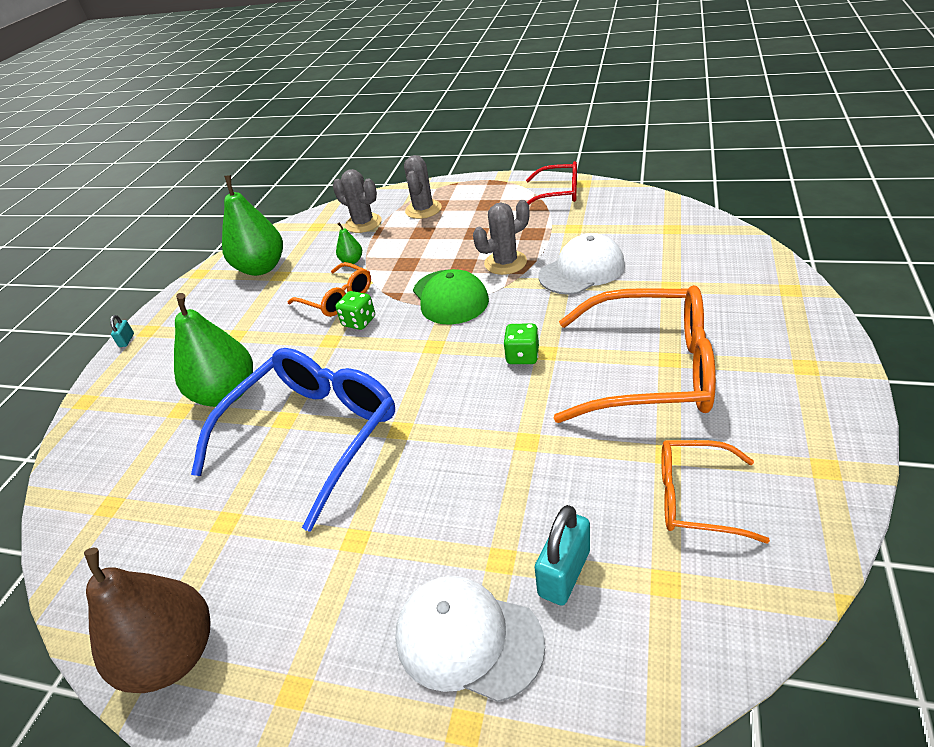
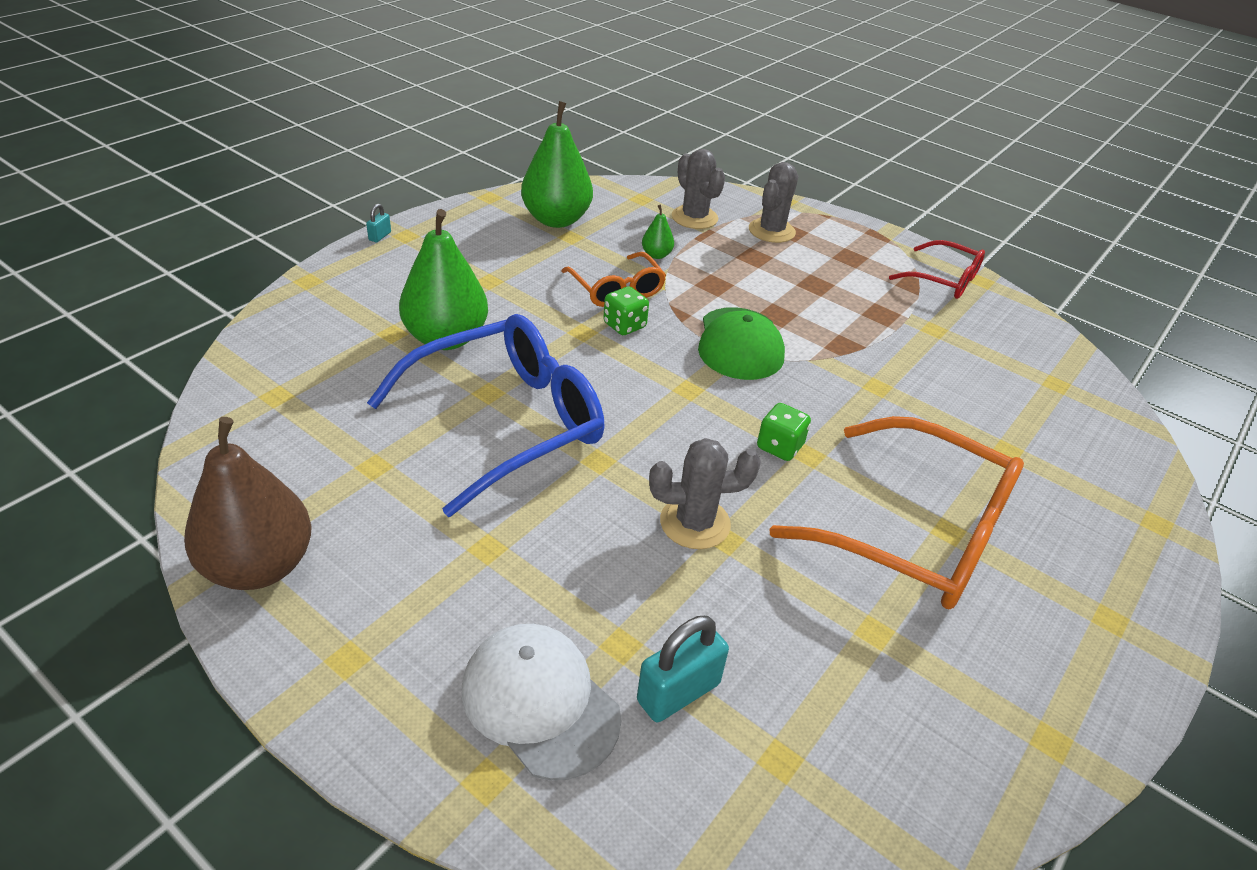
camera: 15 degrees right, 0 degrees up
(505, 263) = (827, 334): grey cactus -> grey cactus (695, 523)
(582, 270) = (912, 383): white cap -> none
(695, 498) = (874, 693): orange glasses -> none

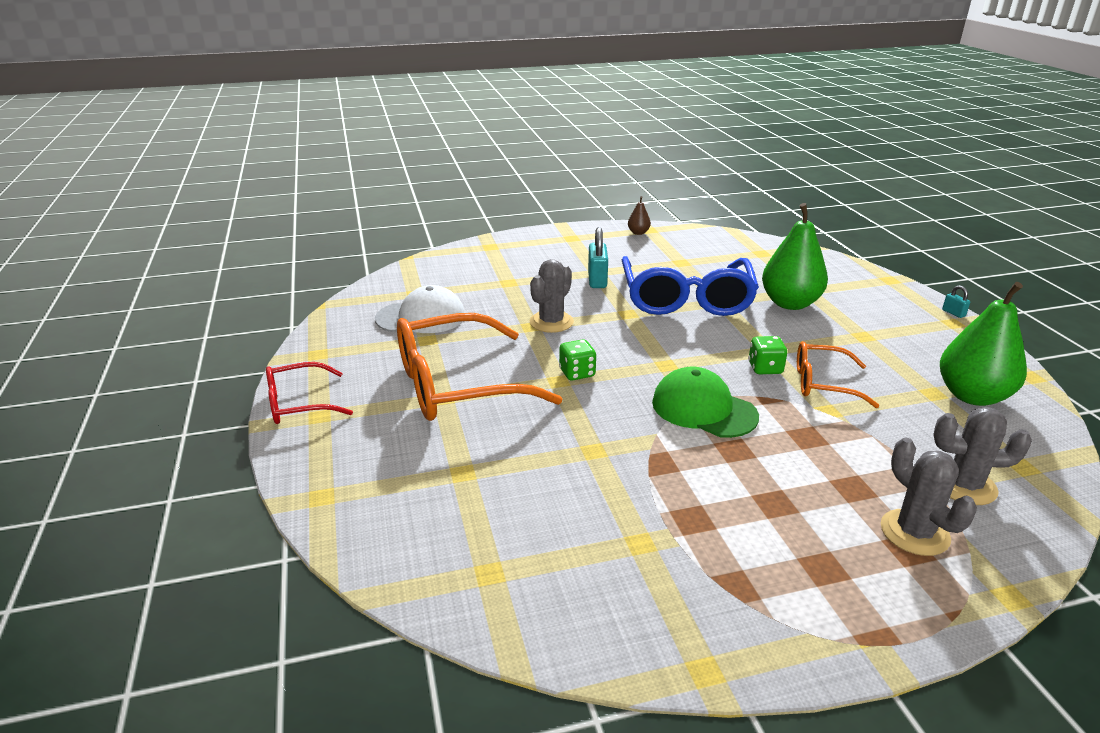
camera: 130 degrees right, 10 degrees down
(259, 566) = (638, 233): brown pear -> brown pear, size x0.44
(540, 702) = (506, 261): white cap -> white cap (421, 317)
(656, 255) = (879, 426): green pear -> none
(678, 692) = (471, 285): turquoise padlock -> turquoise padlock (597, 280)
(944, 280) = (728, 626): red glasses -> red glasses (299, 404)

